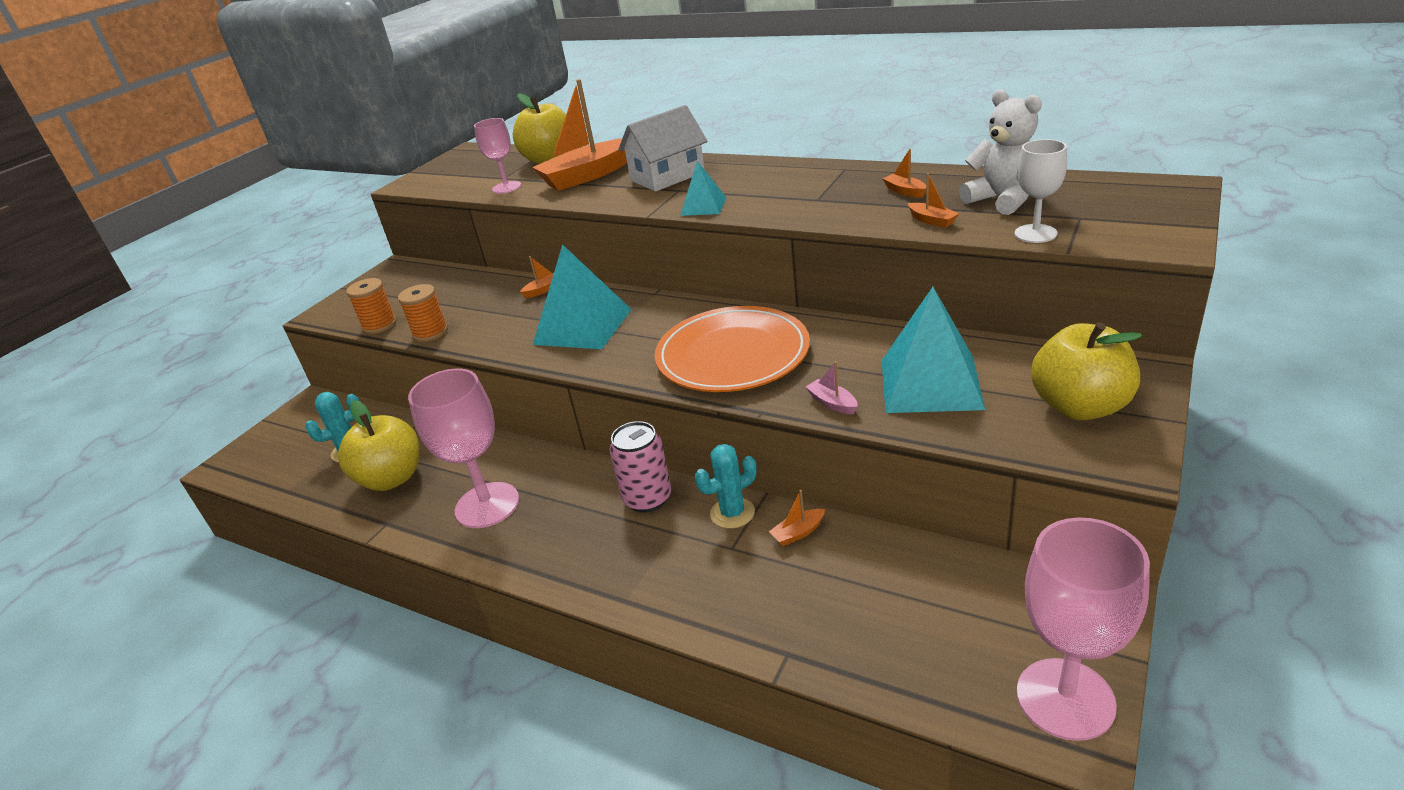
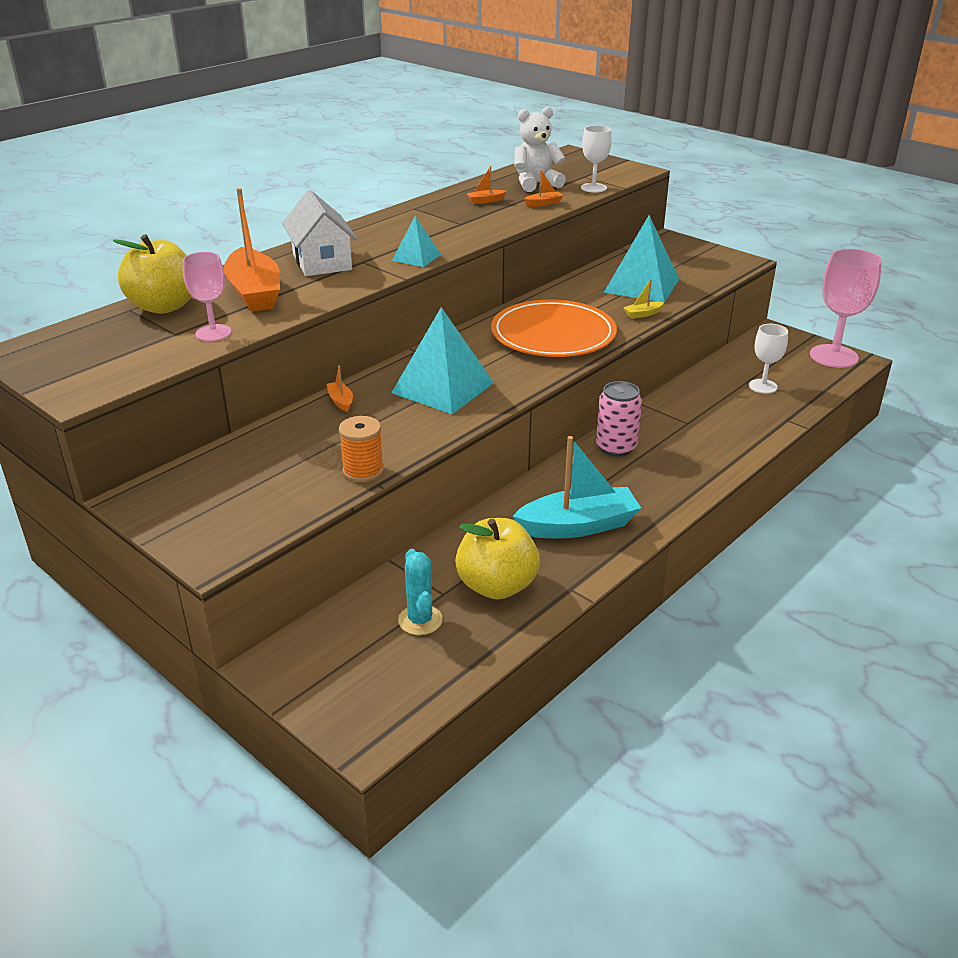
camera: 80 degrees left, 0 degrees up
(379, 325) = (303, 507): orange spool -> none
(487, 505) = (578, 526): pink goblet -> turquoise boat
(732, 513) = (652, 417): turquoise cactus -> none
(798, 533) = (684, 398): orange boat -> none
(832, 403) = (642, 314): pink boat -> yellow boat
(881, 611) = (763, 386): none -> white goblet
(1080, 406) = (691, 259): yellow apple -> none

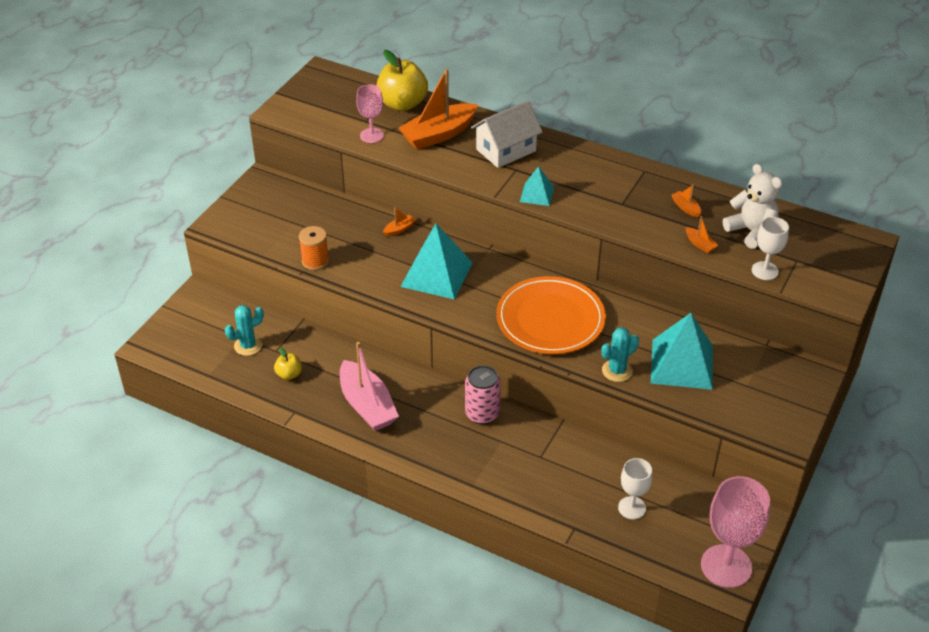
camera: 75 degrees right, 10 degrees up
(497, 586) = (289, 374): yellow apple -> yellow apple, size x0.49
(578, 526) = (367, 405): turquoise boat -> pink boat
(642, 314) = (617, 371): yellow boat -> turquoise cactus

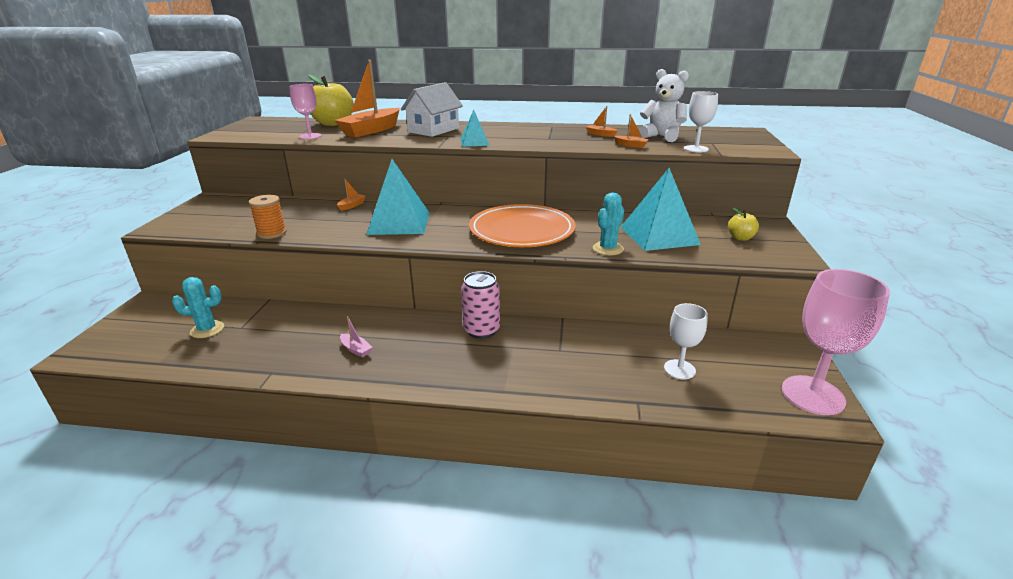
camera: 20 degrees left, 15 degrees down
(248, 346) = (207, 329): turquoise cactus -> turquoise cactus turned 45 degrees clockwise
(289, 374) = (259, 343): yellow apple -> yellow apple (740, 238)
(367, 405) = (356, 349): pink boat -> pink boat, size x0.41

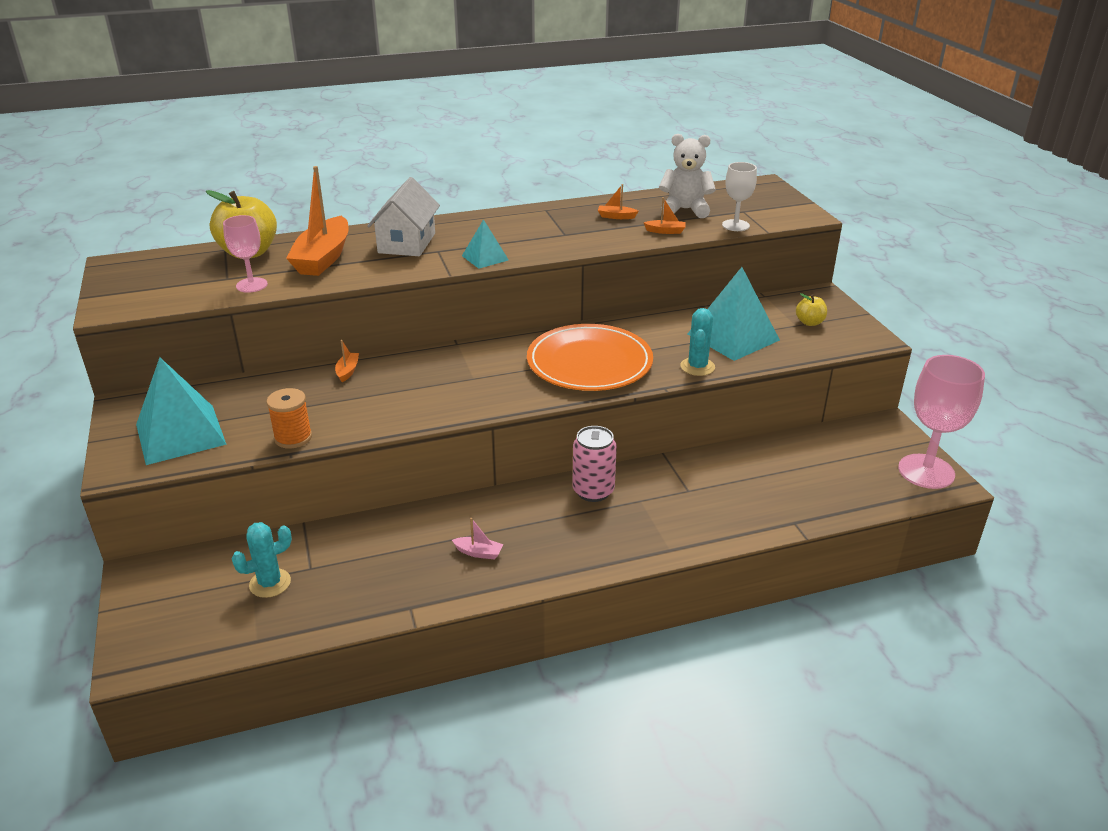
camera: 25 degrees left, 5 degrees up
(399, 223) = (437, 384): turquoise pyramid -> turquoise pyramid (180, 434)
(679, 369) = (808, 479): white goblet -> none

